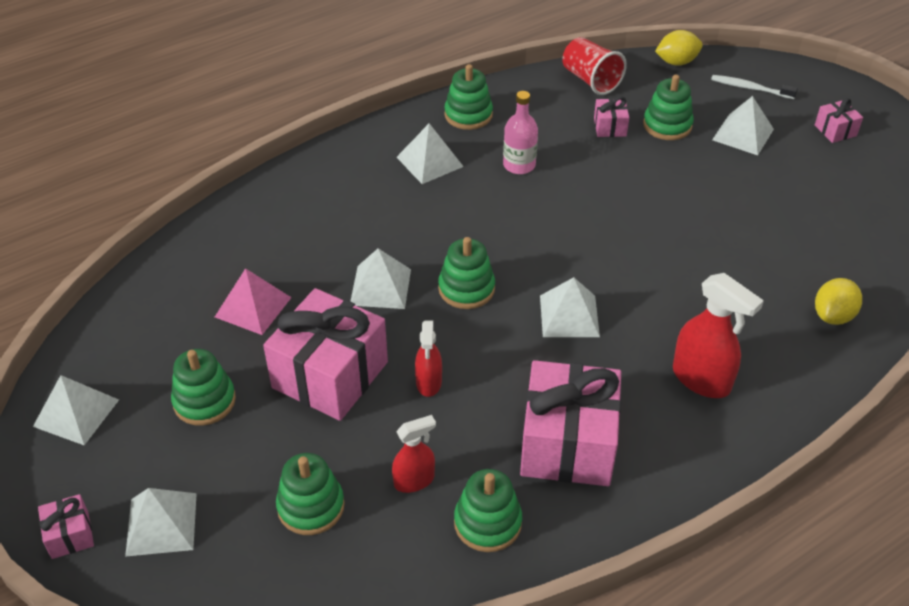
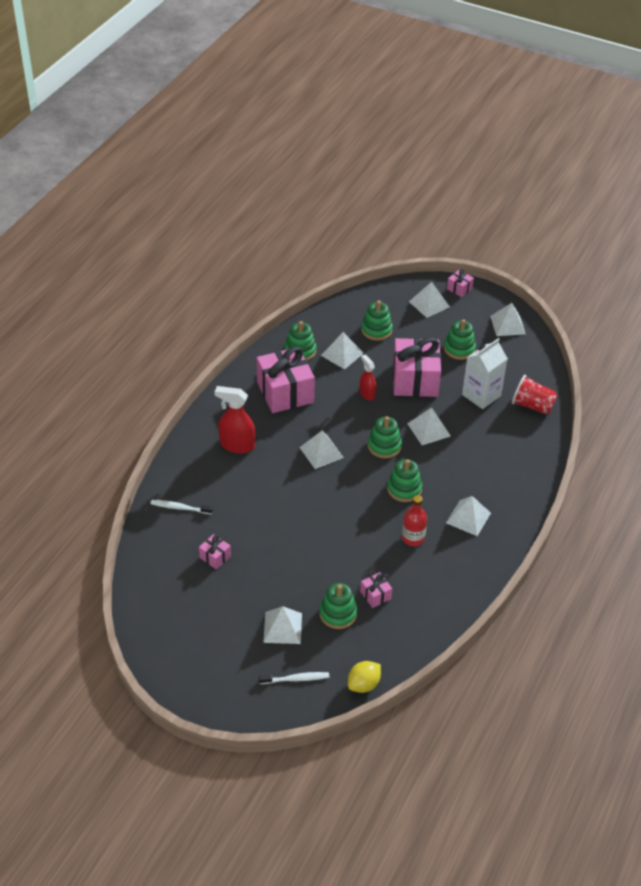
camera: 150 degrees right, 0 degrees up
(253, 307) = (481, 395): pink pyramid -> white carton
(414, 480) = (342, 354): red spray bottle -> white pyramid
(468, 115) = (474, 565): green stacking toy -> green stacking toy (404, 489)
(519, 165) = (413, 538): pink bottle -> red bottle
(590, 80) = (415, 635): red cup -> red cup (532, 405)
(833, 315) = (180, 508): yellow lemon -> white toothbrush
(835, 130) = (219, 660): pink gift -> pink gift (215, 557)

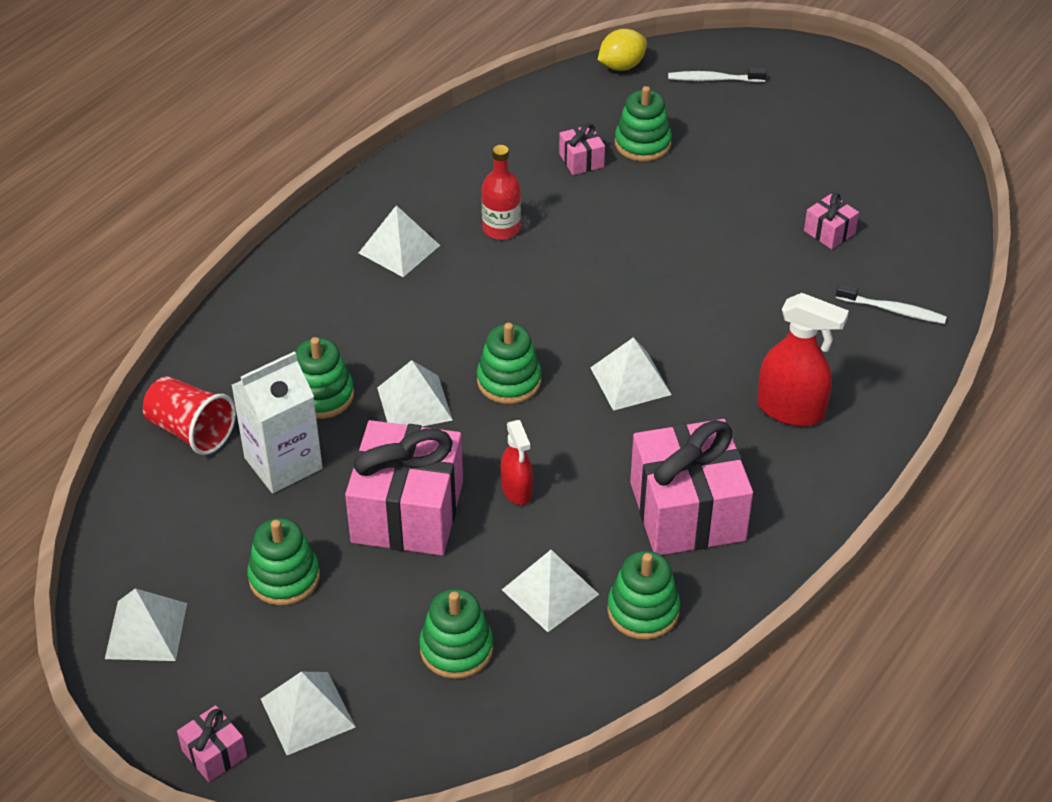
camera: 170 degrees left, 0 degrees up
(282, 627) = (727, 135): white pyramid -> none
(404, 489) = (493, 303): green stacking toy -> green stacking toy (321, 395)

